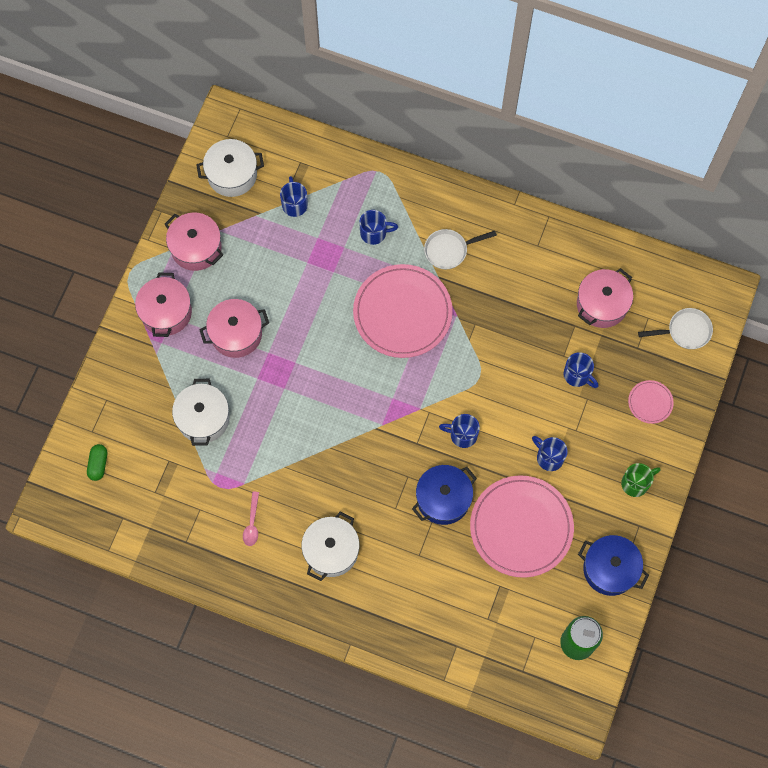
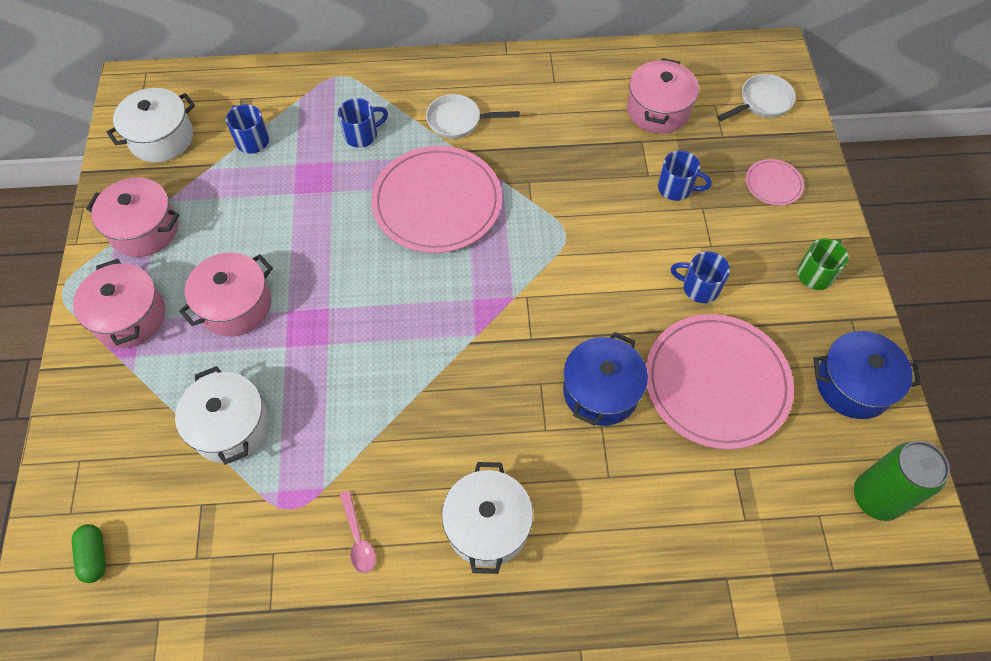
camera: 25 degrees left, 10 degrees down
(449, 250) = (458, 121): white pan -> white pan turned 45 degrees clockwise
(462, 435) = (581, 305): blue mug -> none

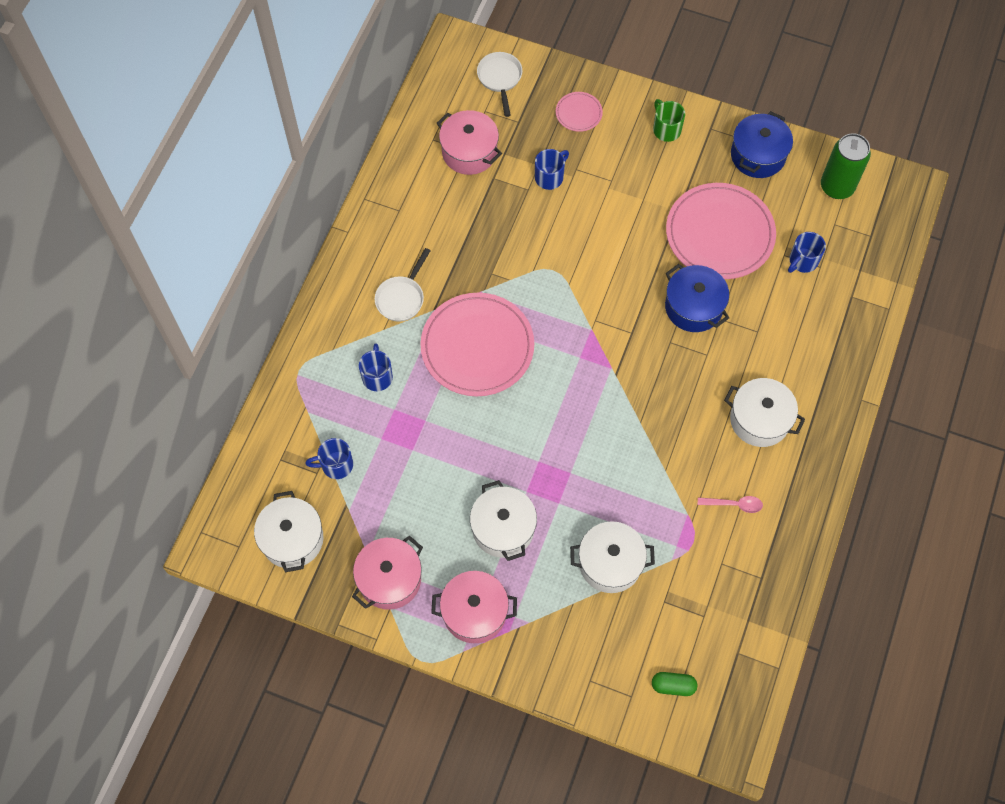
camera: 65 degrees left, 5 degrees up
(235, 305) = (503, 528): pink pot -> white pot
(699, 287) = (642, 206): blue mug -> blue mug (802, 261)

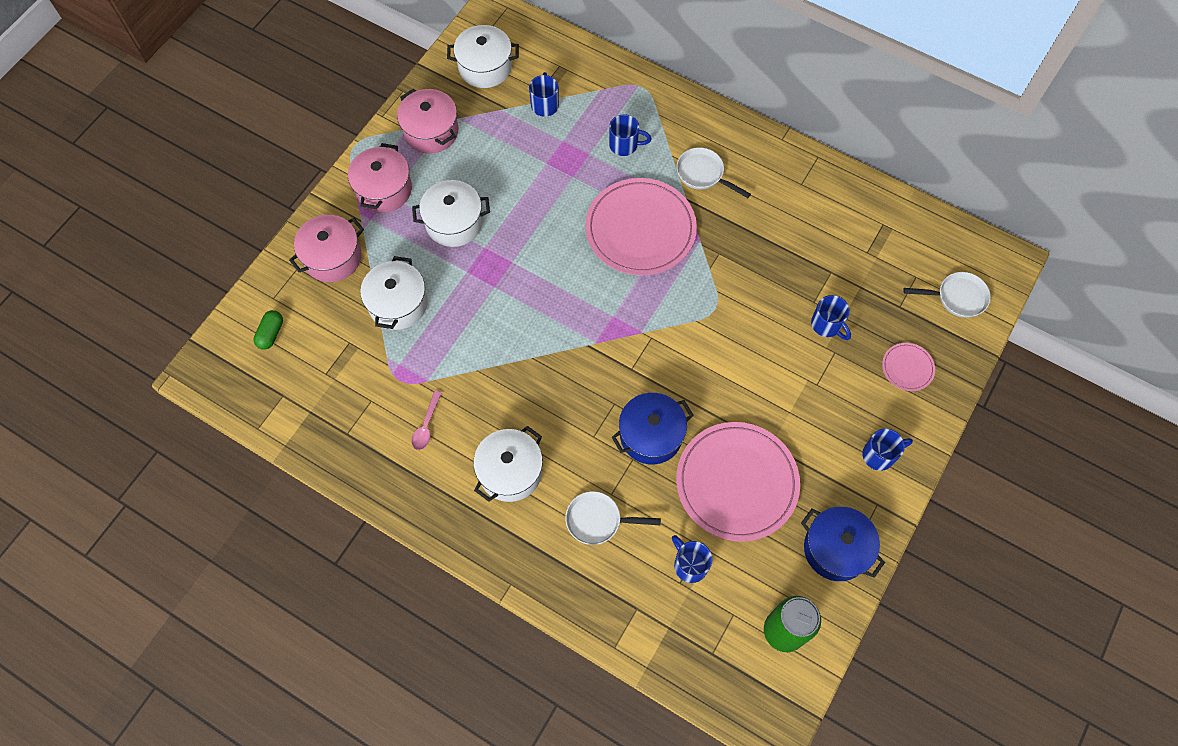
camera: 100 degrees right, 0 degrees up
(469, 152) = (865, 255): pink pot -> pink pot (333, 257)
(666, 129) = (879, 455): green mug -> blue mug
(784, 338) = (598, 520): none -> white pan

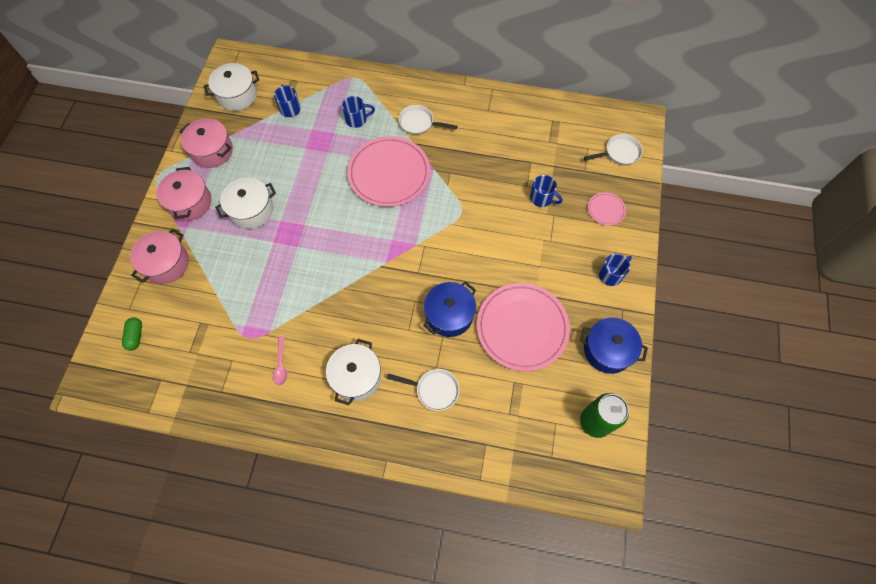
camera: 20 degrees left, 0 degrees up
(398, 304) = (228, 282): white pot -> none
(598, 520) = (434, 390): white pan -> white pan turned 150 degrees counterclockwise
(689, 565) = (511, 398): blue mug -> none

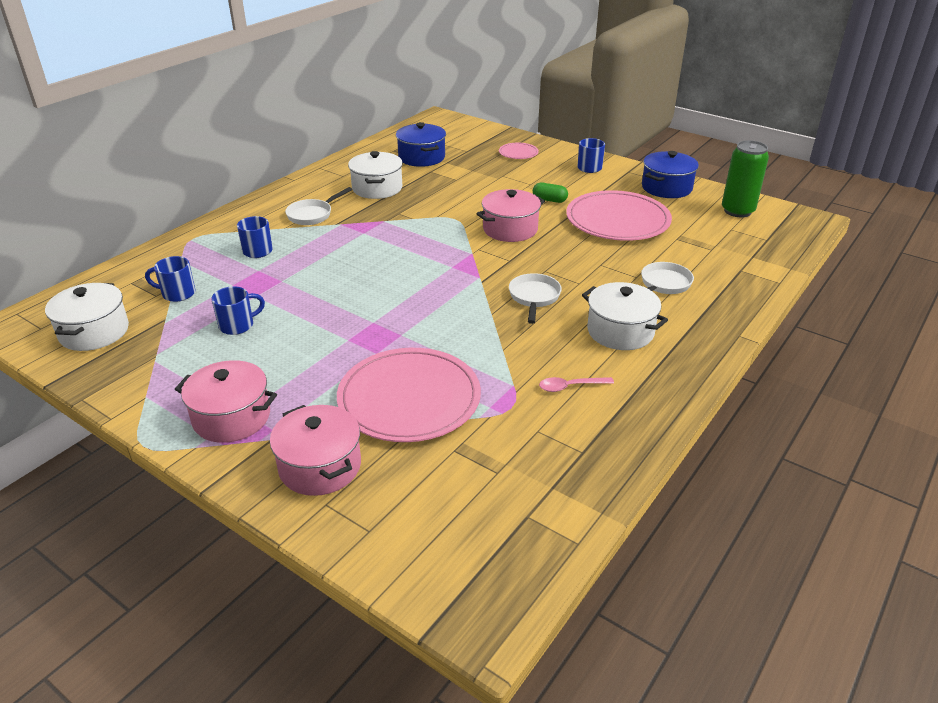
camera: 65 degrees left, 30 degrees down
(135, 336) = (428, 532): green capsule -> green capsule (549, 200)
(212, 151) = (163, 376): pink pot -> pink pot (510, 229)
(251, 210) = (306, 361): white pot -> white pot (377, 188)
(281, 364) = (570, 386): pink spoon -> pink spoon turned 150 degrees clockwise
(389, 173) = (360, 248): pink plate -> pink plate (409, 398)
(449, 315) = (577, 254): blue pot -> blue pot (421, 157)
(541, 198) = (478, 176): blue mug -> blue mug (238, 325)
(619, 153) = (463, 133): white pan -> white pan (534, 298)

